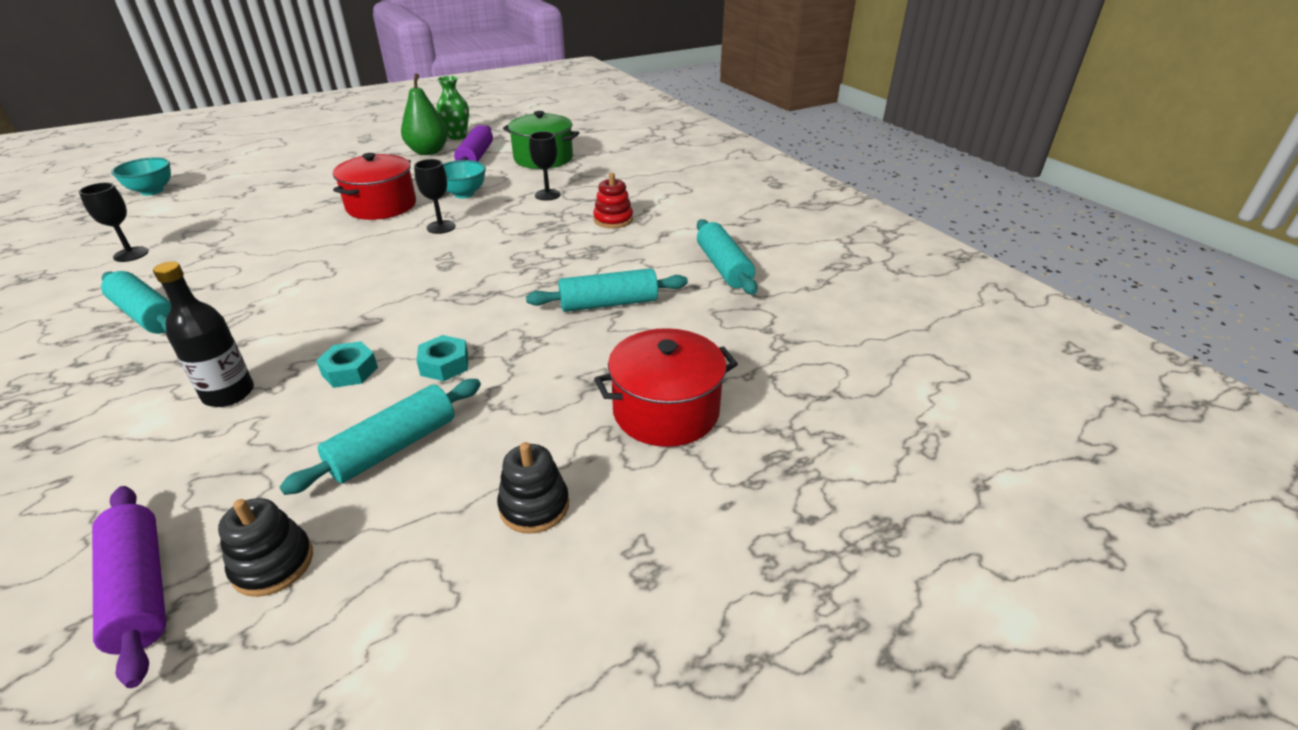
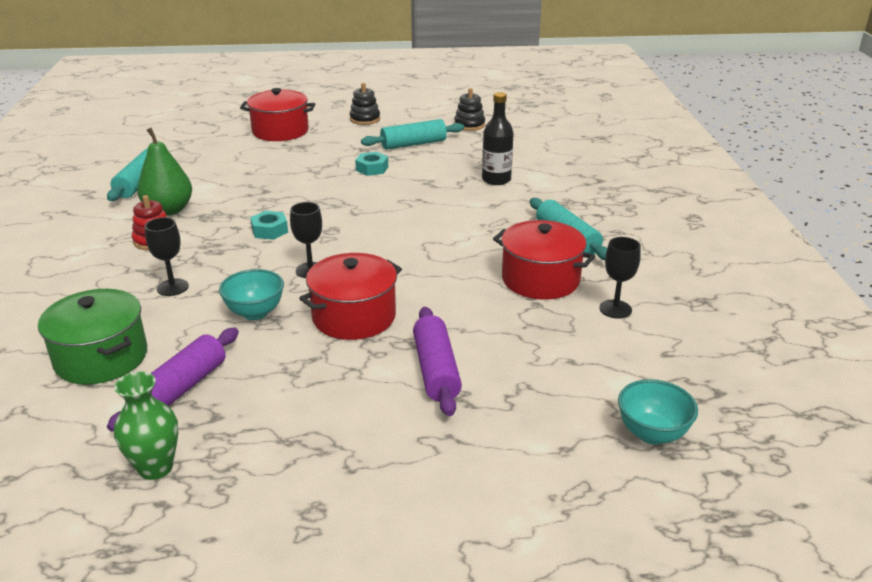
camera: 155 degrees left, 5 degrees down
(139, 589) = (518, 128): purple rolling pin -> purple rolling pin (436, 370)
(201, 264) = (540, 279): none -> red pot
(350, 371) = (426, 176): turquoise nut -> turquoise nut (270, 230)
(428, 152) = (234, 428): green pear -> green pear (168, 210)
(608, 303) = (247, 178): turquoise rolling pin -> none

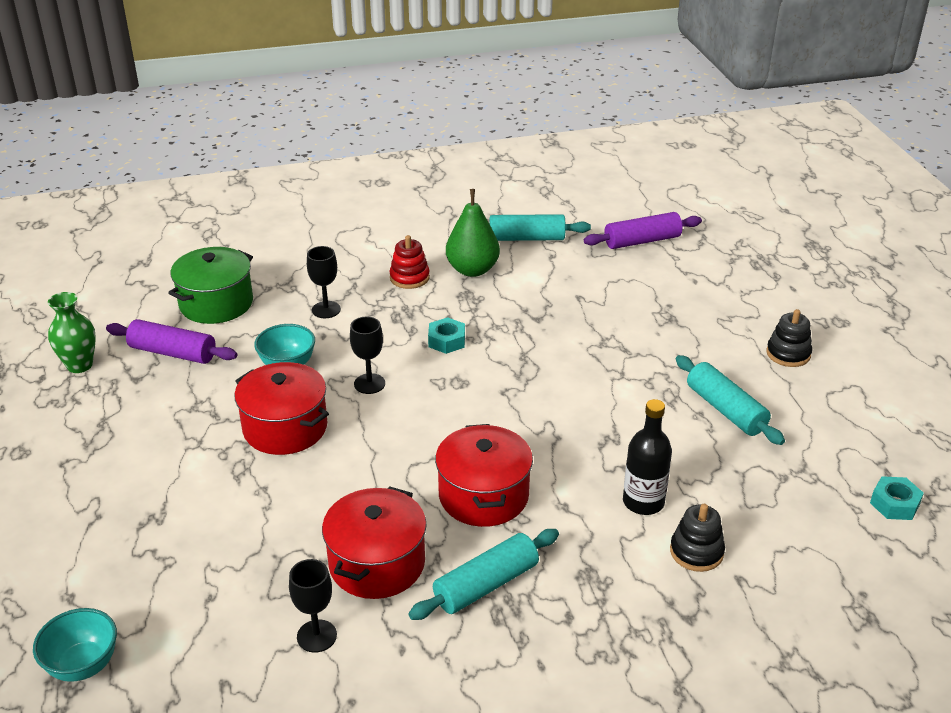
camera: 80 degrees right, 5 degrees up
(280, 131) = (707, 294): red pot -> red pot (483, 495)
(372, 168) = (630, 385): turquoise nut -> turquoise nut (894, 504)
(436, 370) = (195, 496): purple rolling pin -> purple rolling pin (642, 241)
(469, 125) = (828, 456): black stacking toy -> black stacking toy (696, 552)

